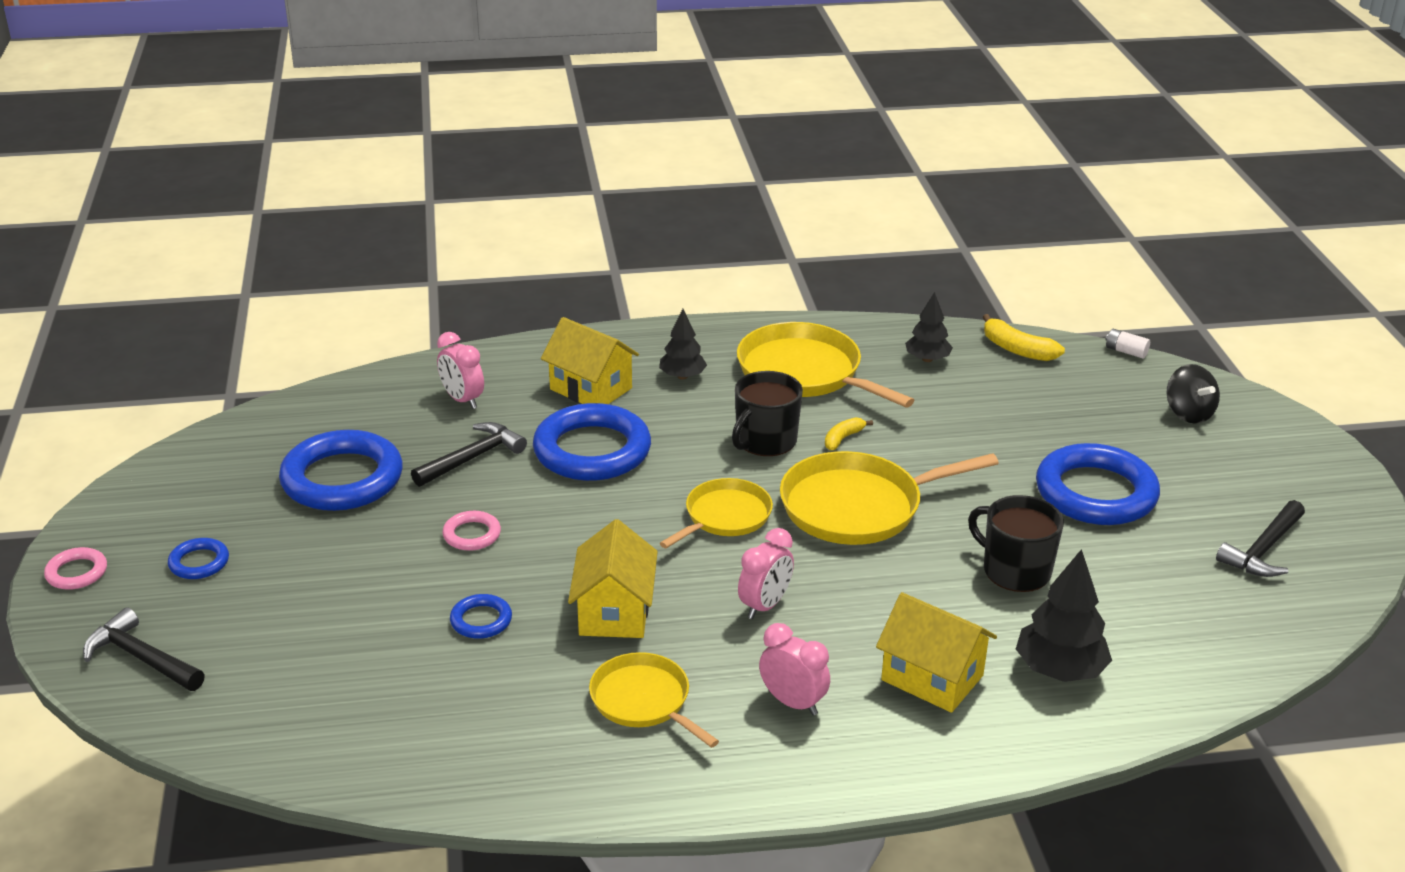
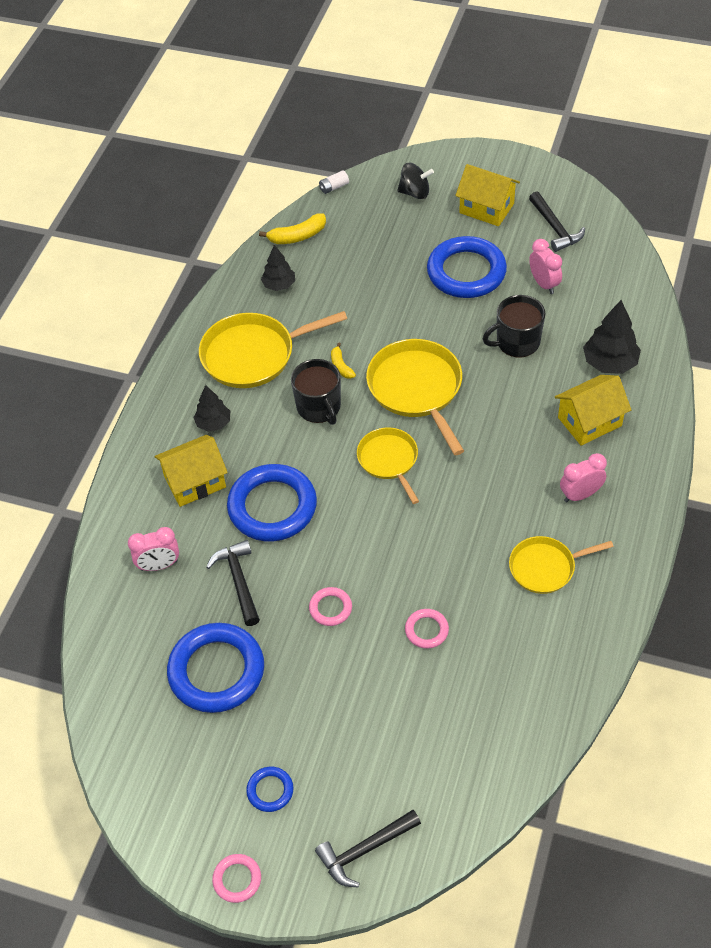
camera: 60 degrees left, 20 degrees up
(481, 620) = (426, 630): blue ring -> pink ring
(614, 612) = (454, 554): yellow house -> yellow house (486, 208)
(765, 606) = (488, 474): pink clock -> pink clock (544, 284)
(857, 507) = (416, 389): yellow pan -> yellow pan turned 150 degrees clockwise

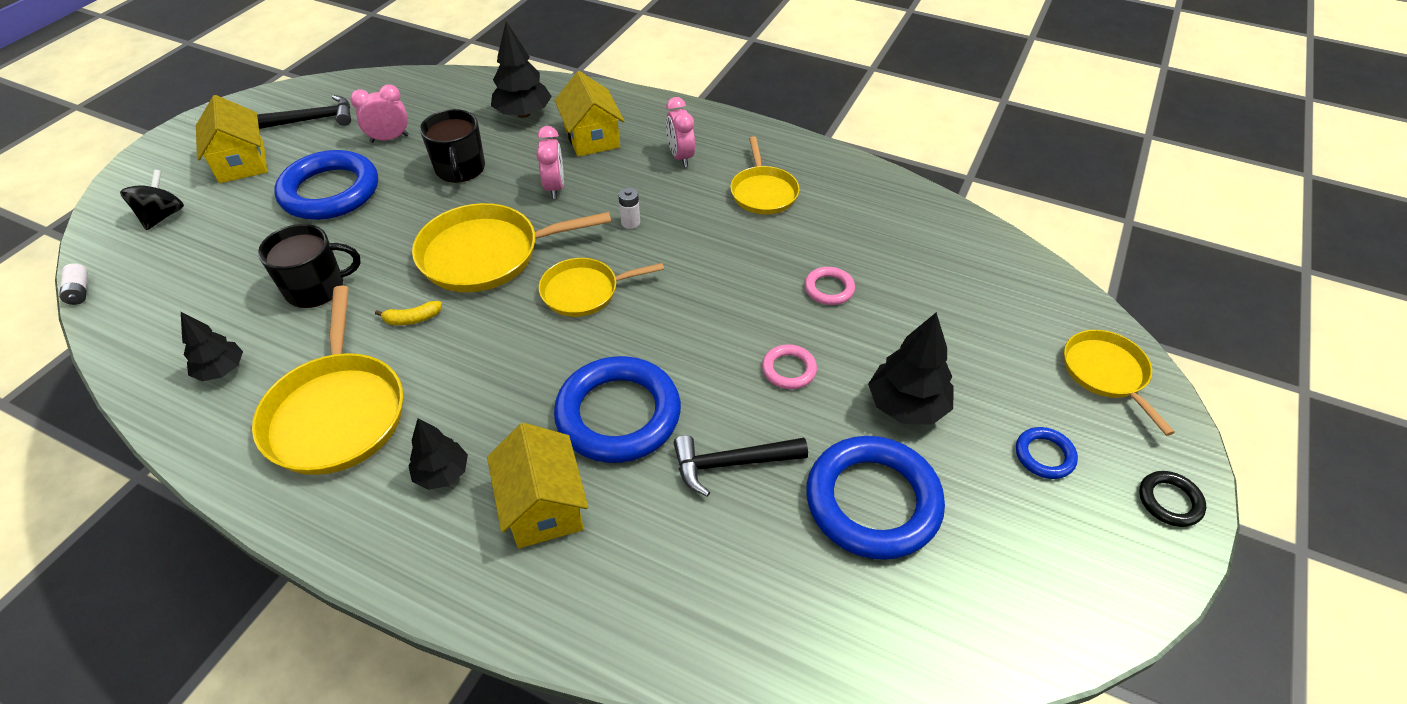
camera: 85 degrees left, 5 degrees down
(159, 565) = (684, 566): pink clock -> pink clock (555, 187)
(237, 879) = (1169, 501): pink ring -> black ring
(297, 236) = (141, 340): yellow banana -> none
(306, 692) = (907, 406): none -> black tree
(319, 407) = (470, 348): black mug -> black mug (316, 288)
(364, 850) = (1106, 373): black hammer -> yellow pan
(477, 474) = (630, 222): none -> white battery
(486, 208) = (242, 162): yellow house -> yellow house turned 60 degrees counterclockwise

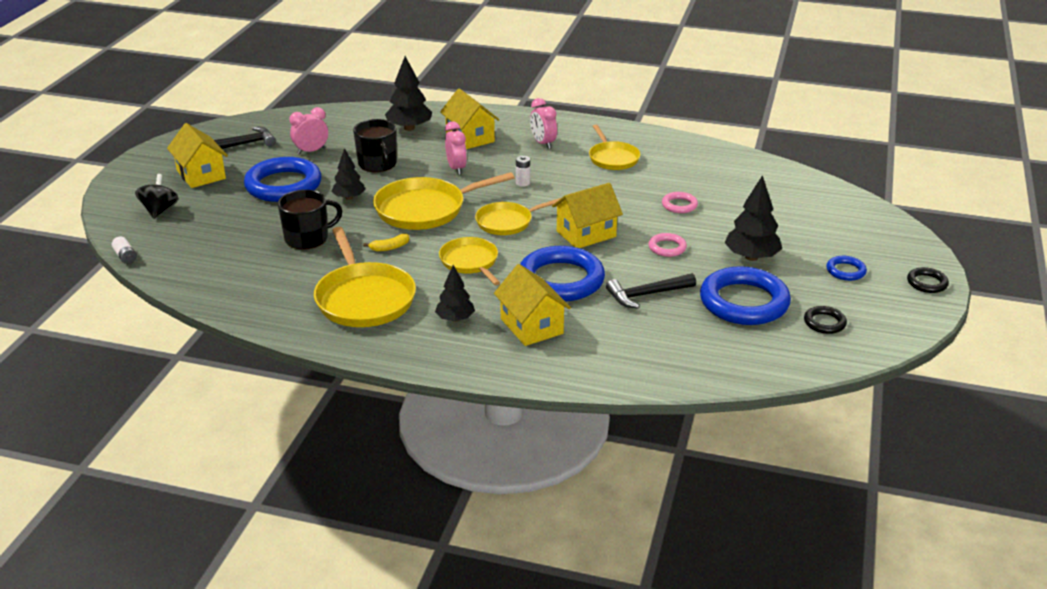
camera: 10 degrees left, 15 degrees down
(221, 370) = (265, 286): black tree -> black tree (349, 197)
(683, 328) = (586, 234): none -> yellow house
(988, 568) = (824, 323): none -> black ring
(1106, 373) = (876, 229): yellow pan -> yellow pan (470, 262)

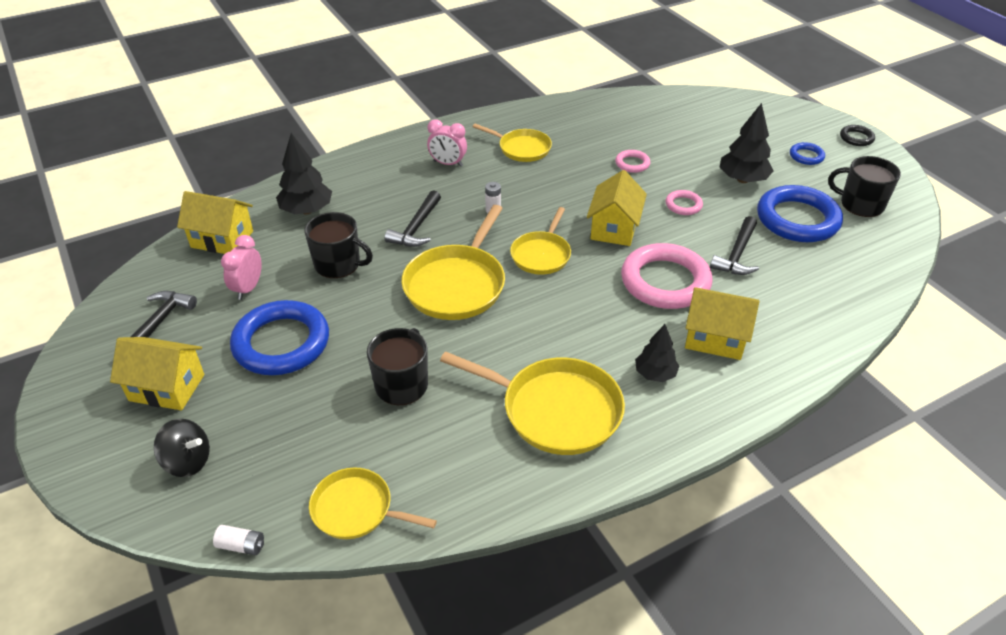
camera: 45 degrees left, 10 degrees up
(159, 210) = (188, 461): black spinning top -> black spinning top turned 150 degrees clockwise
(349, 197) = (369, 315): black tree -> none
(389, 248) = (491, 343): yellow banana -> none
(456, 168) = (416, 228): pink clock -> black hammer
(470, 138) = (378, 191): yellow house -> yellow house (222, 239)
(470, 262) = (576, 311): yellow pan -> yellow pan (356, 509)
(561, 280) = (665, 281): blue ring -> pink ring
(824, 323) = (860, 204): black ring -> black mug

